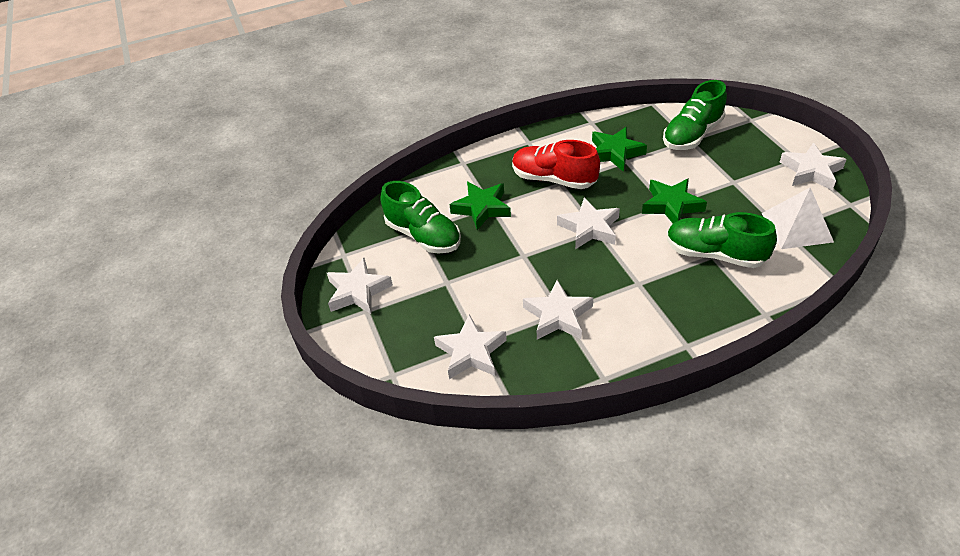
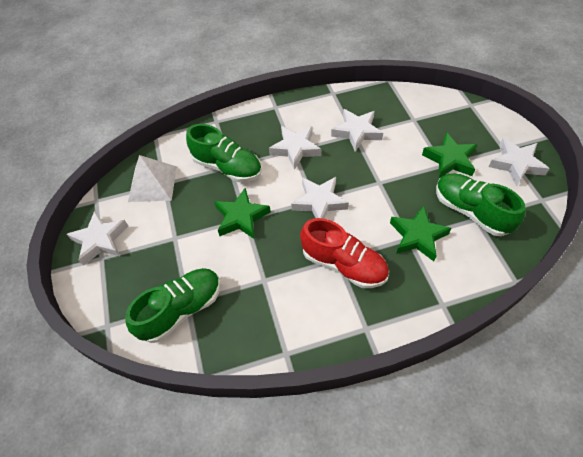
camera: 175 degrees left, 10 degrees up
(471, 352) = (419, 114): white star -> white star (295, 149)
(615, 152) = (272, 294): green star -> green star (450, 159)

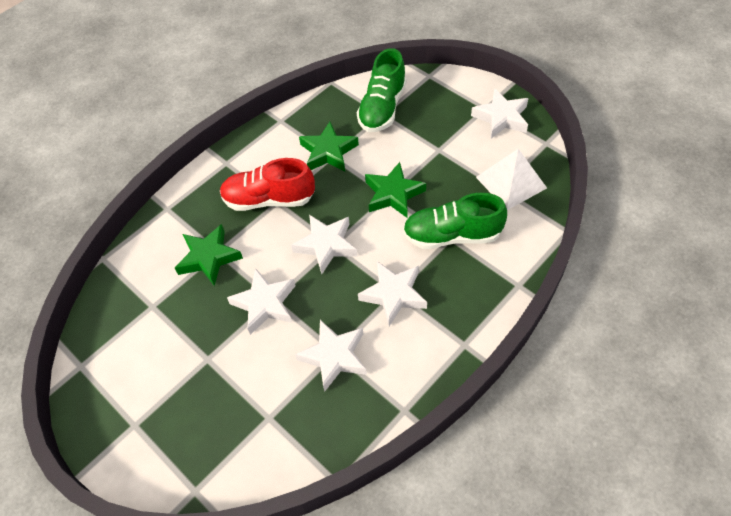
camera: 150 degrees right, 0 degrees up
(450, 159) = (201, 371): green star -> green star (328, 152)
(471, 211) = (159, 312): green shoe -> none
(516, 164) = (115, 405): white star -> white star (265, 304)

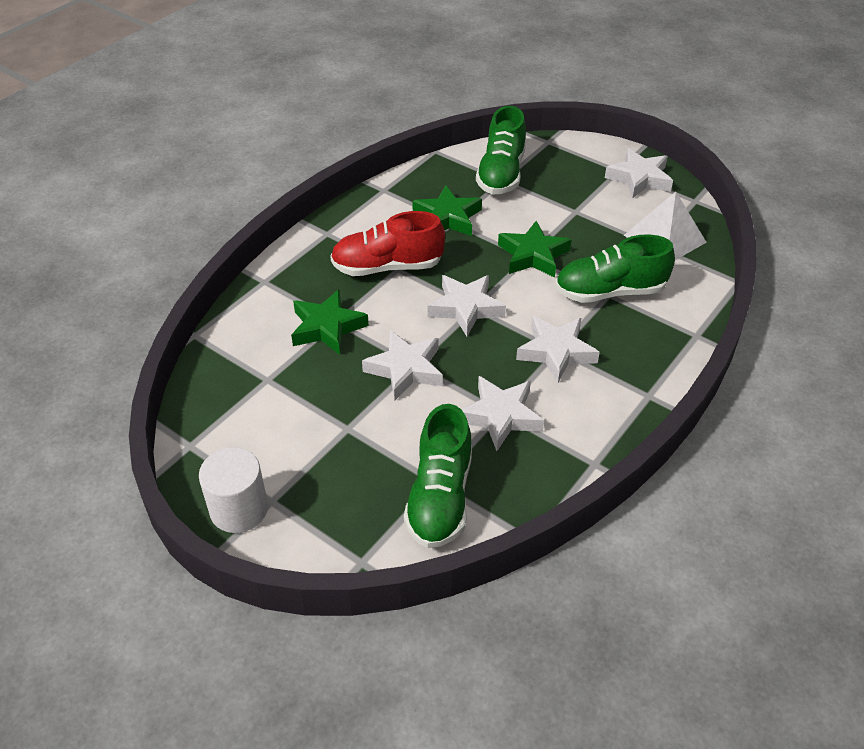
camera: 10 degrees left, 10 degrees down
(107, 431) = (239, 509): none -> white cylinder
(269, 433) = (440, 497): none -> green shoe

